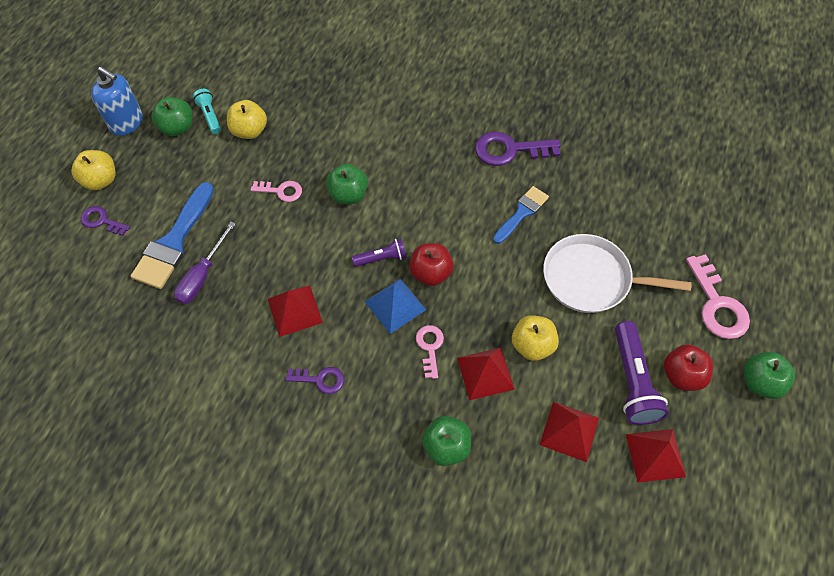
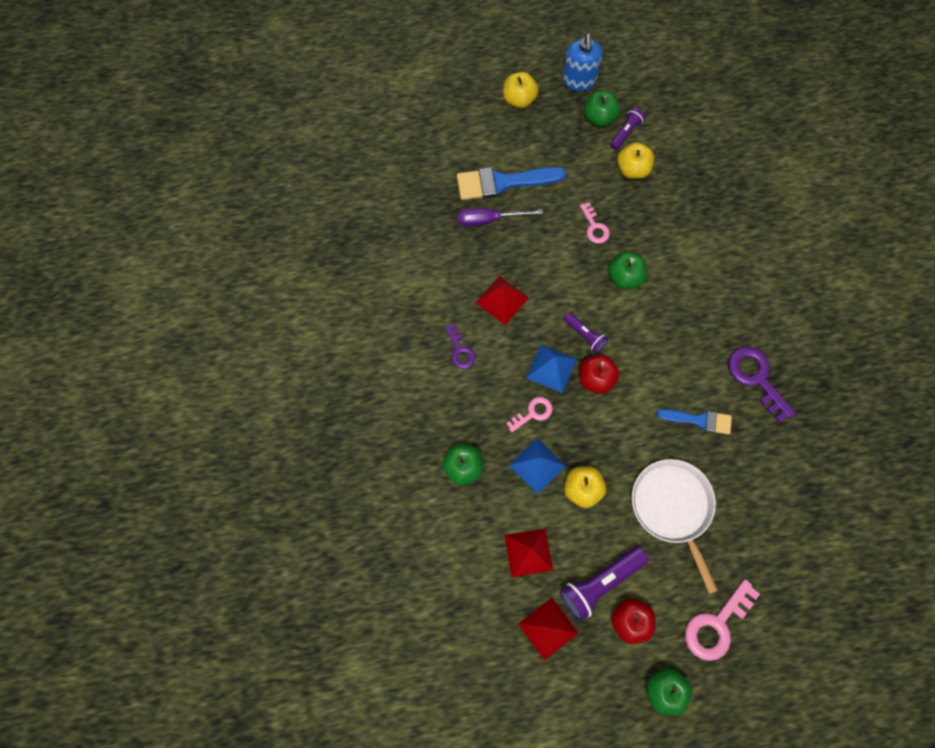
camera: 60 degrees right, 10 degrees up
(101, 221) = (487, 124): purple key -> none
(210, 116) = (626, 132): turquoise flashlight -> purple flashlight
(485, 373) = (537, 465): red pyramid -> blue pyramid

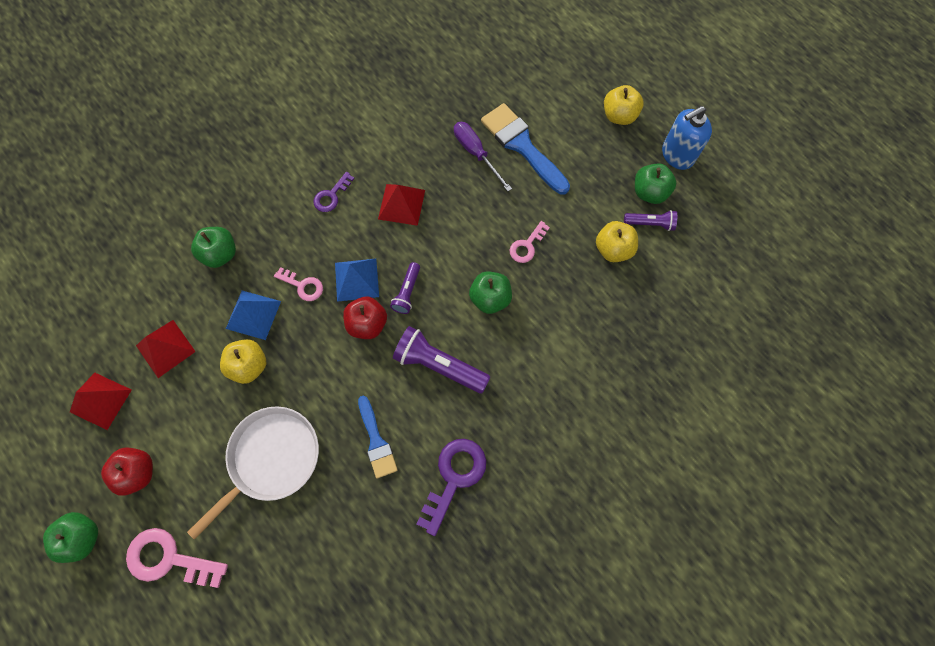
camera: 60 degrees right, 0 degrees up
(600, 583) = (164, 427): purple flashlight -> purple flashlight (439, 365)

